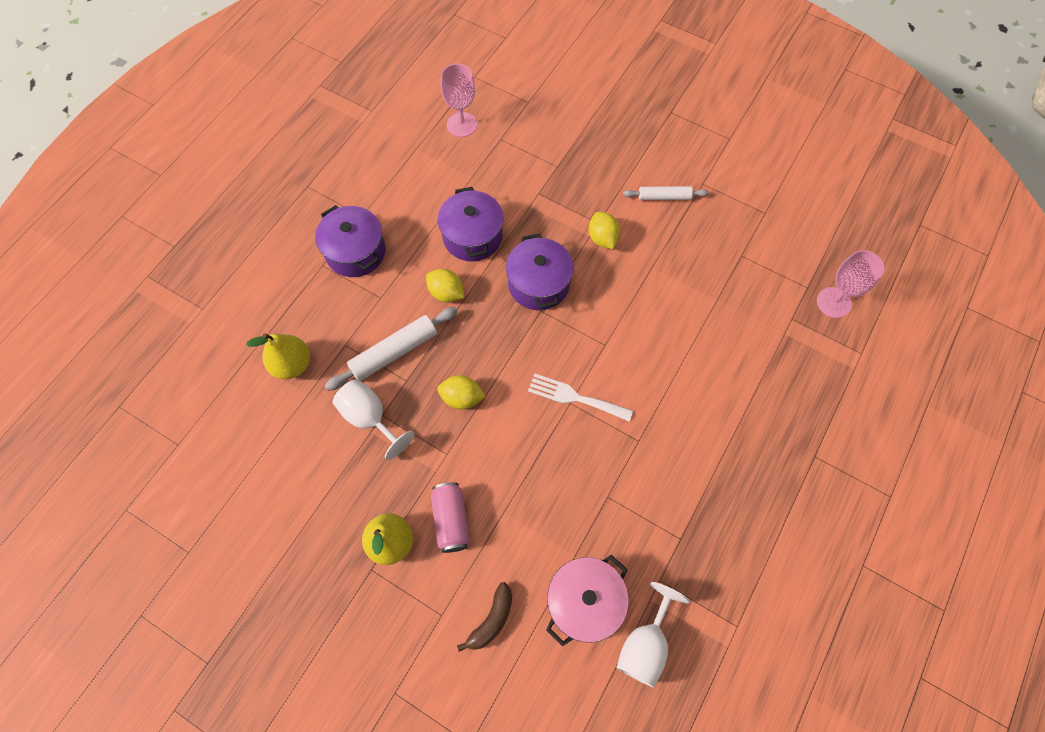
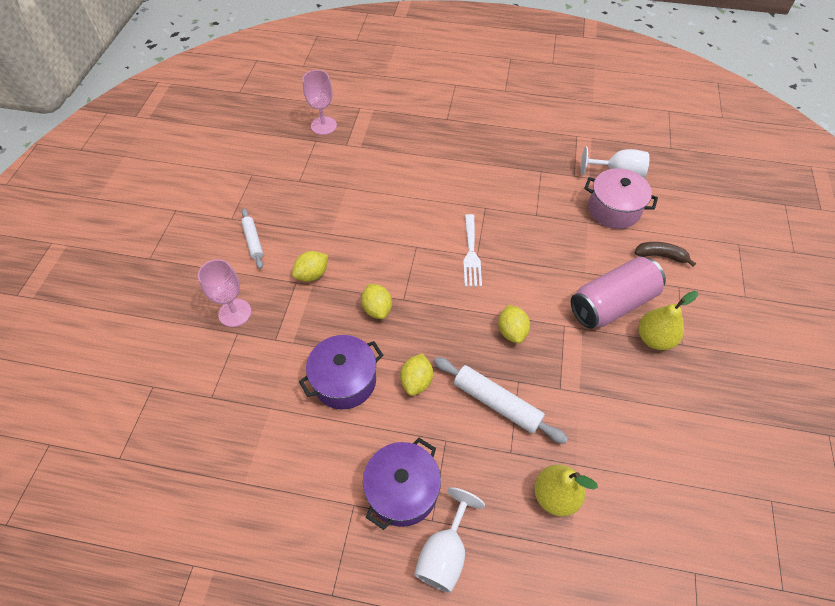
camera: 110 degrees left, 10 degrees down
(370, 418) = (567, 397): white goblet -> white goblet (445, 553)
(451, 520) = (612, 304): pink can -> pink can, size x1.66
(462, 124) = (197, 445): pink goblet -> pink goblet (235, 313)
(538, 284) = (377, 309): purple pot -> yellow lemon

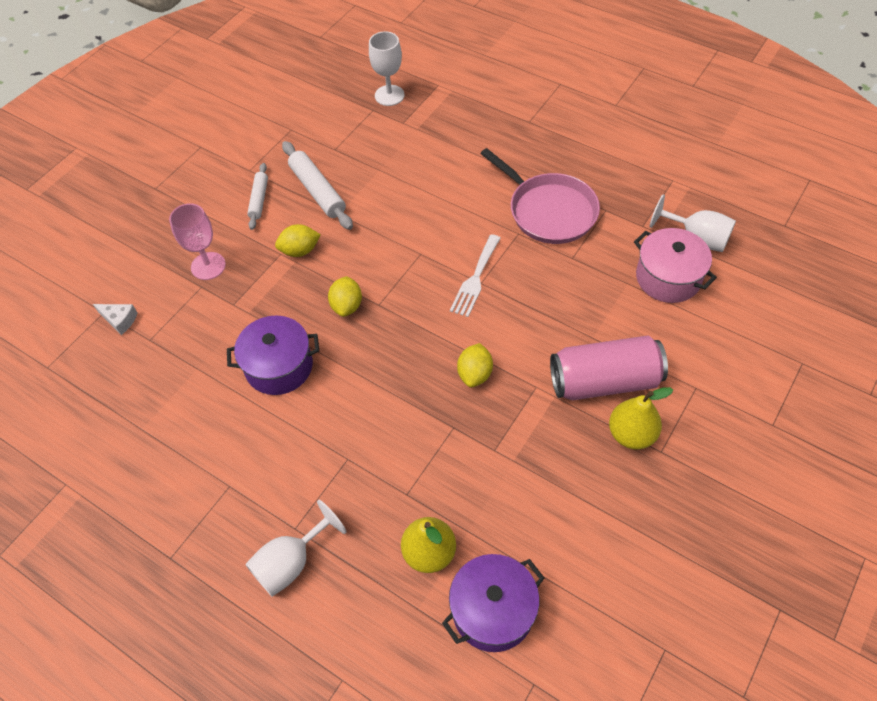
camera: 25 degrees right, 0 degrees up
(173, 389) = (119, 320): none -> white cheese
(323, 125) = (389, 95): pink goblet -> white goblet
(402, 490) = (281, 490): purple pot -> purple pot (493, 610)
(416, 381) = (349, 391): yellow lemon -> none
(497, 403) = (419, 441): white rolling pin -> white rolling pin (318, 191)
(499, 184) = (549, 211): none -> pink pan
(660, 256) = (694, 347): brown banana -> none

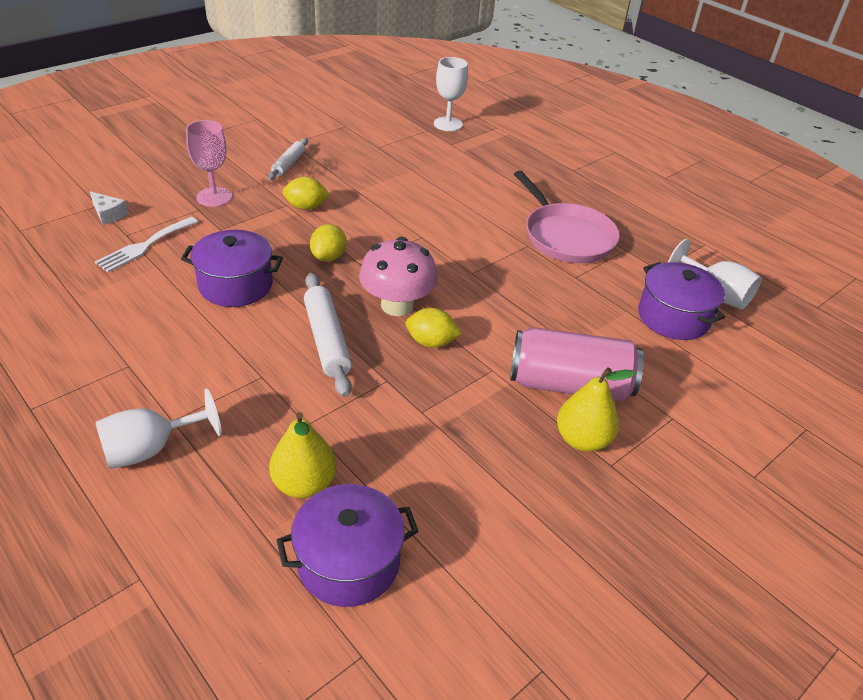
camera: 10 degrees right, 15 degrees down
(318, 191) = (346, 171): white rolling pin -> white rolling pin (327, 340)
(430, 342) = (397, 305): none -> pink mushroom
(475, 279) = (468, 268): white fork -> white fork (144, 246)
(475, 374) = (431, 342): yellow lemon -> yellow lemon turned 75 degrees clockwise
(668, 278) = (673, 317): pink pot -> purple pot

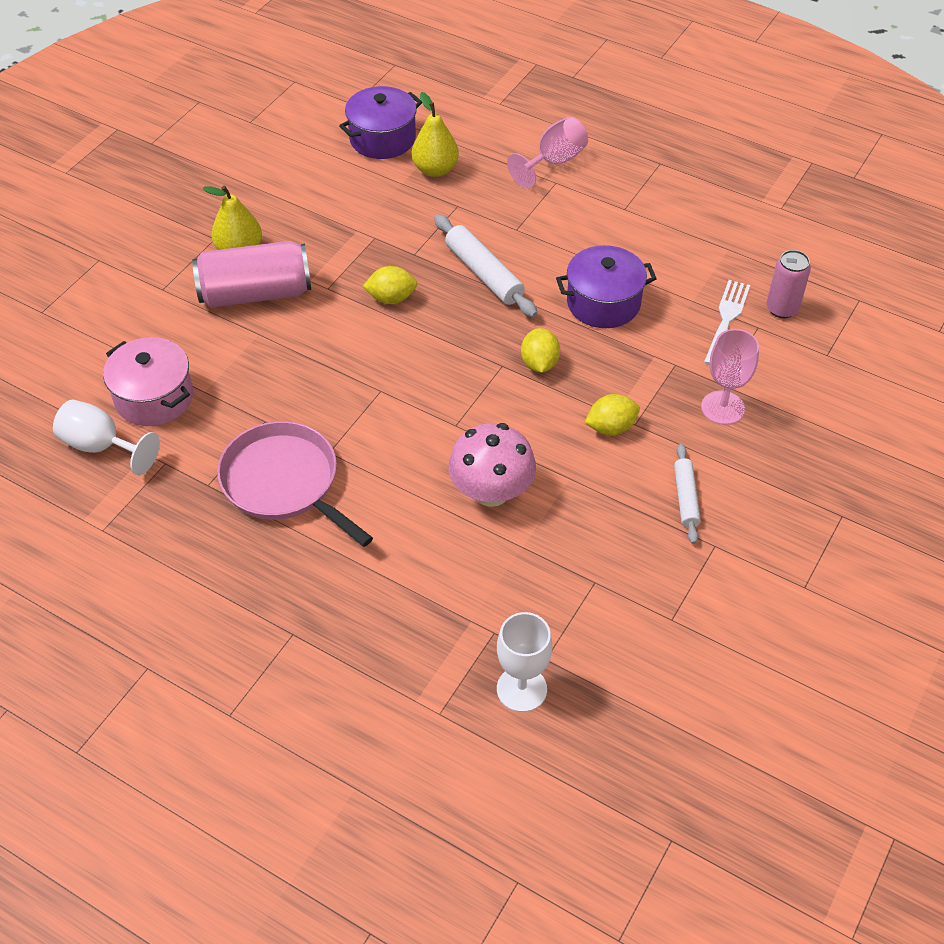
camera: 165 degrees right, 10 degrees up
(90, 241) = (782, 309): none -> pink can
(108, 214) = (803, 346): white cheese -> none
(150, 449) = (554, 162): white goblet -> pink goblet
(397, 305) = (440, 327): pink mushroom -> pink mushroom (491, 491)
(673, 317) = (154, 397): purple pot -> pink pot

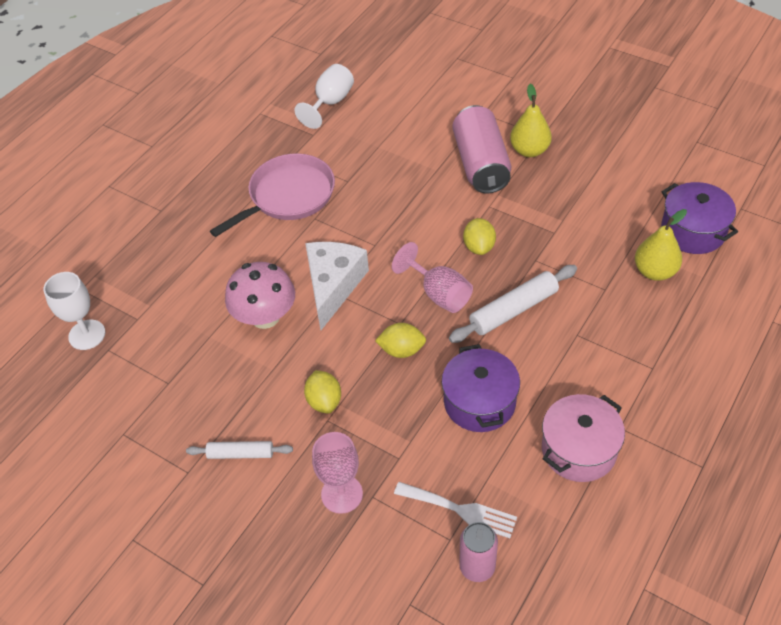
camera: 95 degrees right, 0 degrees up
(154, 397) = (373, 122): pink pot -> pink pot (579, 450)
(444, 427) = (333, 285): none -> white cheese
(554, 162) = (685, 367): pink goblet -> pink goblet (439, 294)

